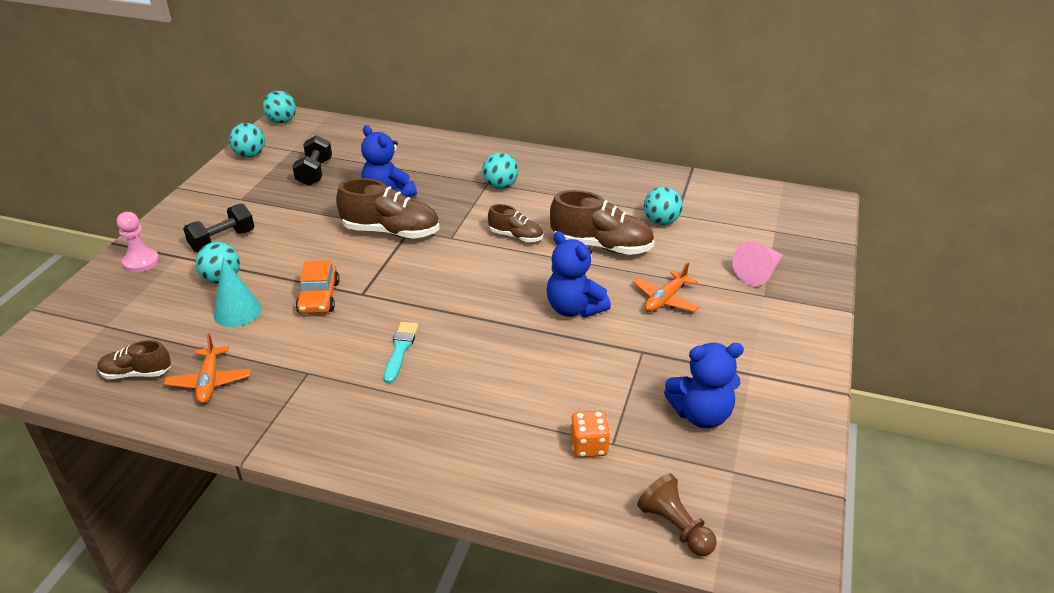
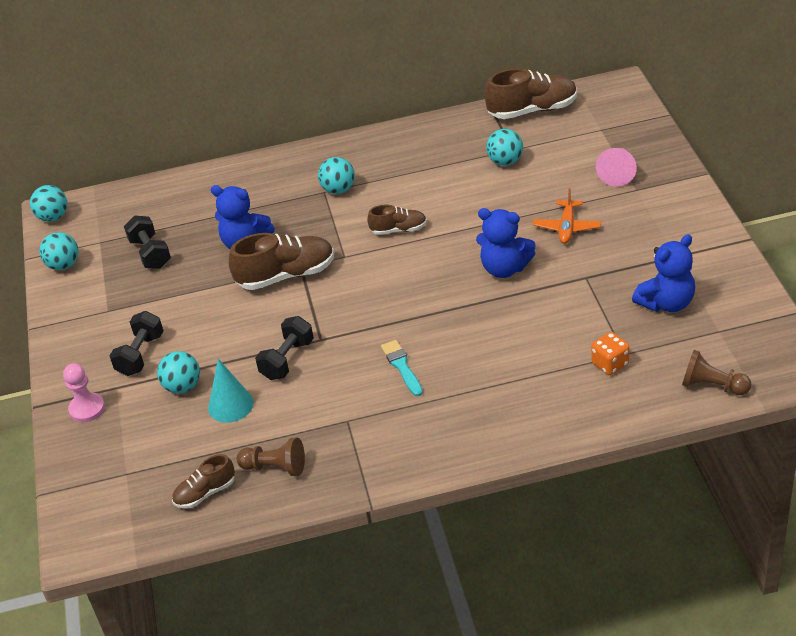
camera: 25 degrees left, 5 degrees up
(209, 382) = (275, 467): orange plane -> brown pawn
(319, 297) = (287, 360): orange car -> black dumbbell
(601, 246) = (477, 205): brown shoe -> brown shoe (532, 110)

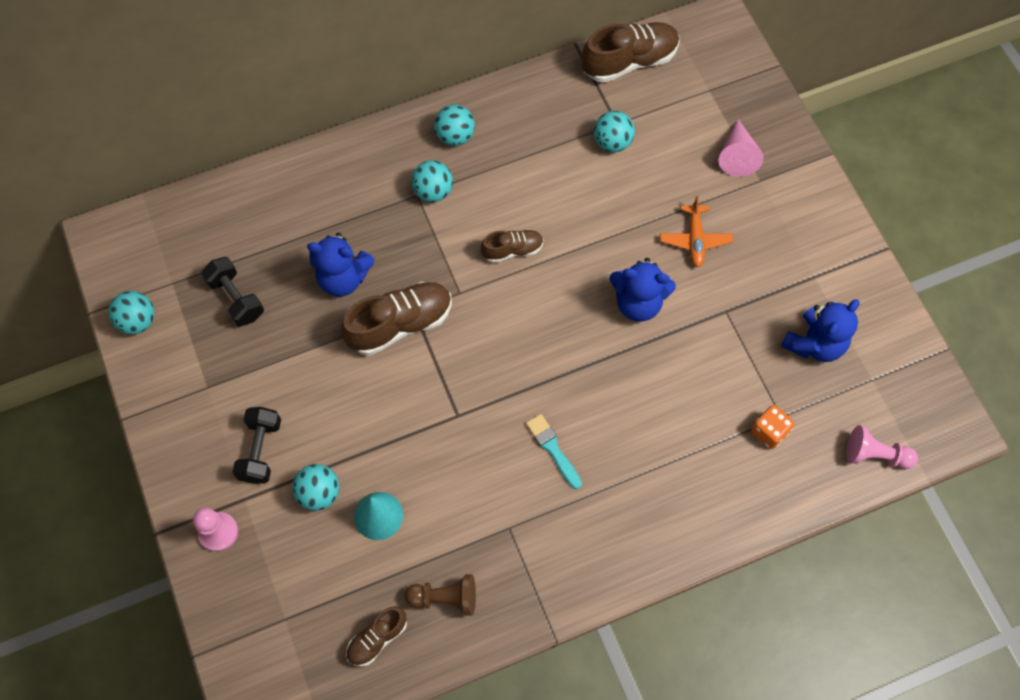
camera: 15 degrees left, 25 degrees up
(53, 217) = (106, 246): turquoise ball -> turquoise ball (455, 136)
(287, 360) = (427, 447): black dumbbell -> none
(712, 386) = (875, 455): brown pawn -> pink pawn

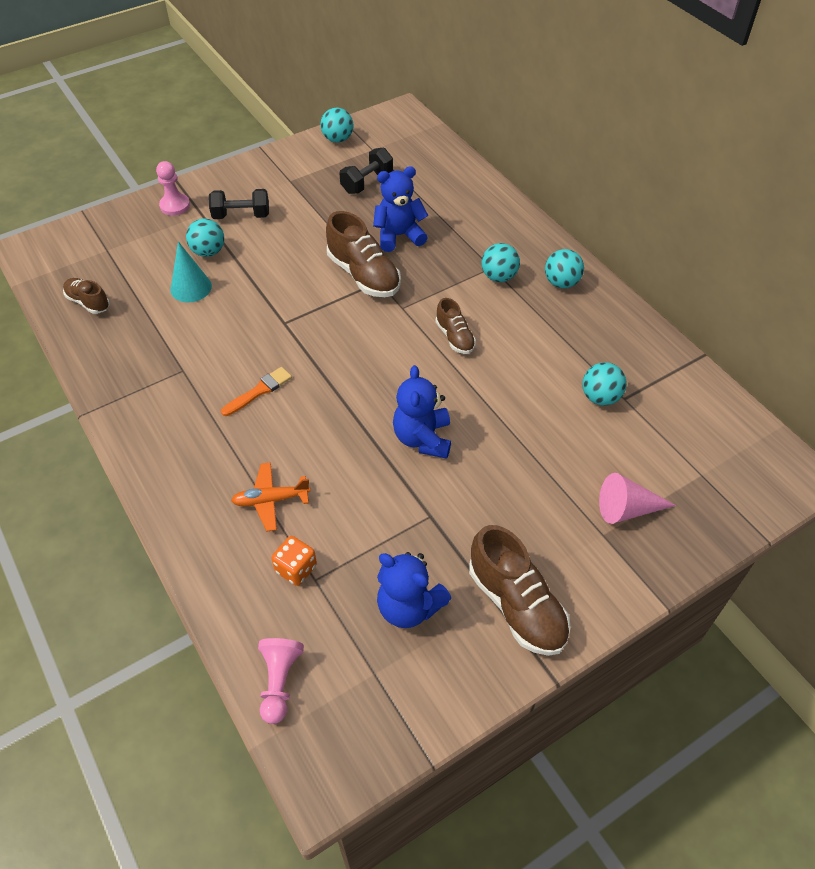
camera: 80 degrees right, 15 degrees down
(343, 278) = (399, 236): blue teddy bear -> blue teddy bear turned 75 degrees clockwise
(445, 597) = (120, 337): brown pawn -> none
(553, 449) = (259, 391): turquoise brush -> orange brush
(629, 61) = (704, 400): brown shoe -> brown shoe (516, 605)
(695, 240) = (508, 479): orange plane -> orange plane (271, 500)

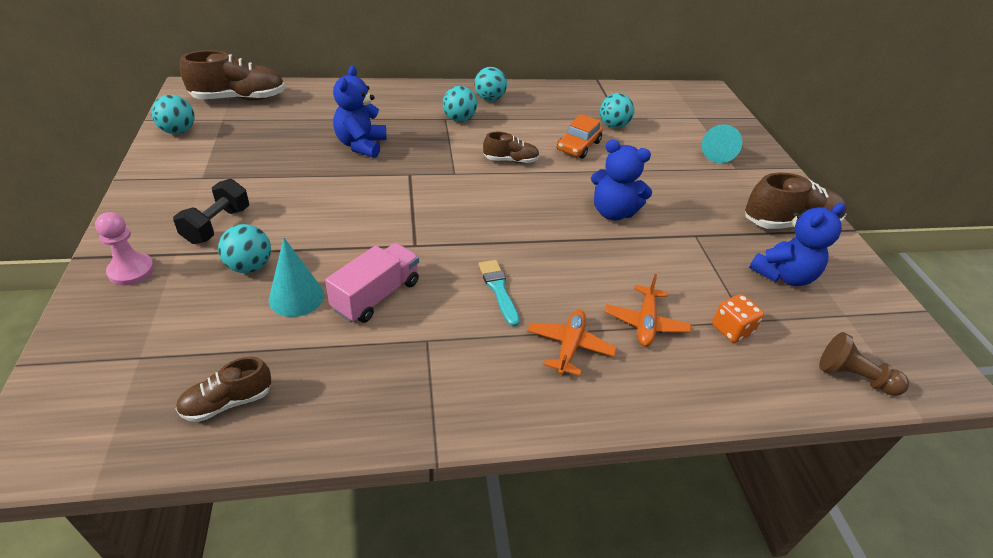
camera: 70 degrees left, 10 degrees down
(214, 326) = (376, 296): none -> pink truck
(216, 455) = (569, 346): none -> orange plane
(259, 391) = (498, 289): orange brush -> turquoise brush
(279, 682) = (853, 377): pink pawn -> brown pawn
(363, 275) = (393, 179): brown shoe -> brown shoe (239, 98)
(367, 182) = (266, 137): black dumbbell -> none
(527, 379) = (578, 146): none -> orange car
(627, 509) = (717, 152): pink cone -> turquoise cone

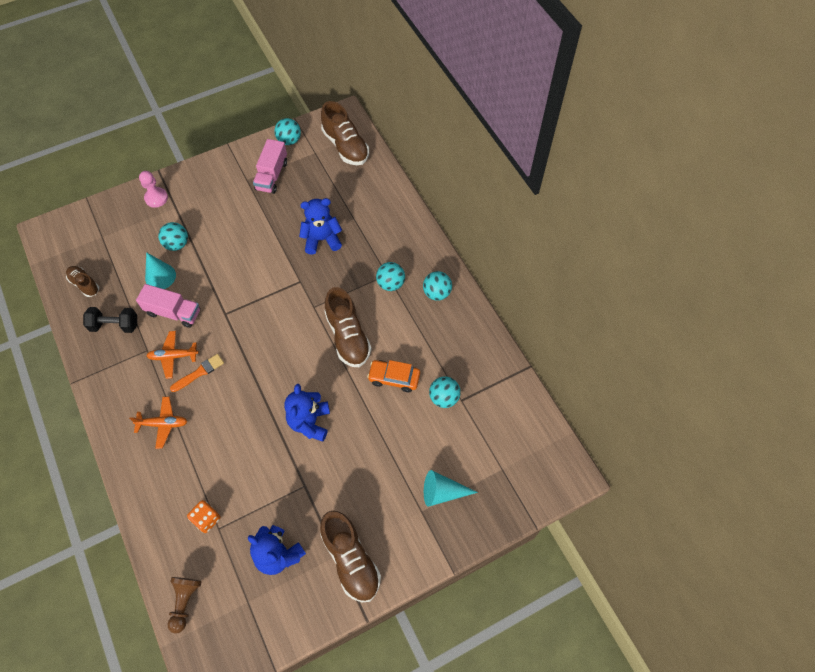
camera: 75 degrees right, 20 degrees up
(217, 225) = (205, 211): black dumbbell -> black dumbbell (115, 325)
(220, 156) = (272, 175): none -> pink truck
(498, 289) = (199, 372): turquoise brush -> orange brush
(510, 160) = (348, 336): brown shoe -> brown shoe, size x1.76
(645, 323) = (196, 464): orange plane -> orange plane (173, 356)

